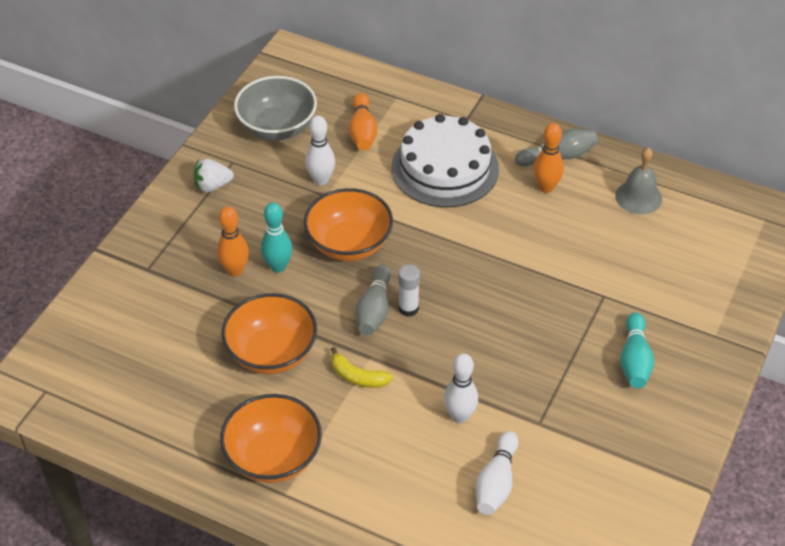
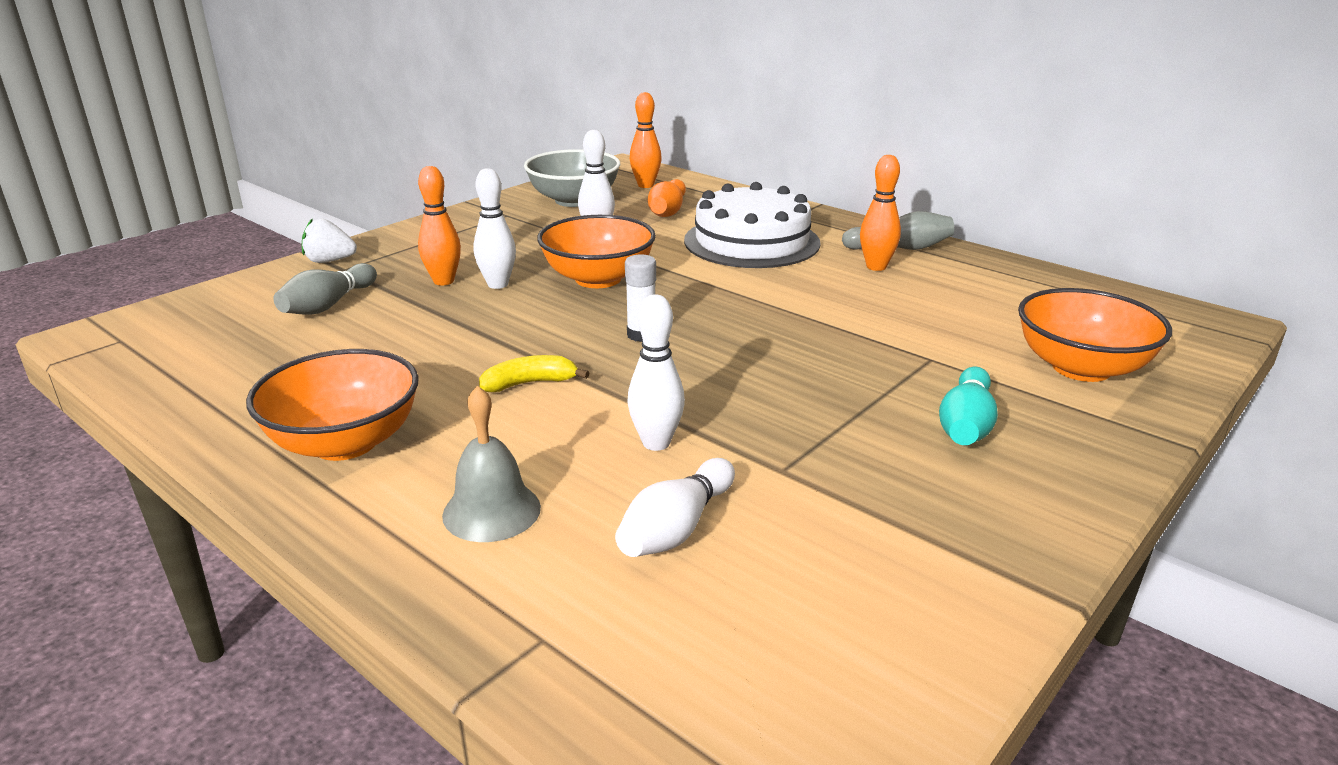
camera: 15 degrees right, 20 degrees down
(212, 186) = (471, 226): white strawberry -> white strawberry (330, 261)
(271, 353) = (430, 347): orange bowl -> orange bowl (1081, 368)
(278, 266) = (498, 284): turquoise bowling pin -> white bowling pin
(327, 89) = (645, 185): none -> orange bowling pin
(358, 377) = (529, 383): yellow banana -> yellow banana turned 120 degrees clockwise
(374, 310) = (594, 330): grey bowling pin -> grey bowling pin (328, 305)
(638, 197) = (1002, 286): grey bell -> grey bell (491, 511)

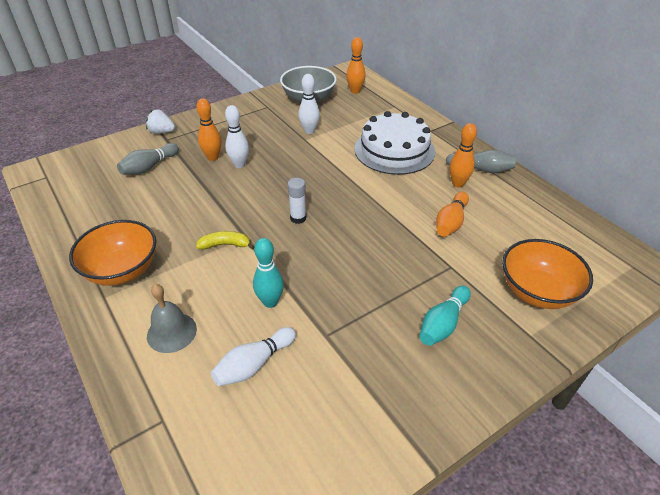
camera: 15 degrees right, 15 degrees up
(598, 279) = (294, 168): orange bowl -> none
(656, 443) = (270, 302): white bowling pin -> turquoise bowling pin
(668, 211) = (358, 116): orange bowling pin -> orange bowling pin (451, 222)

